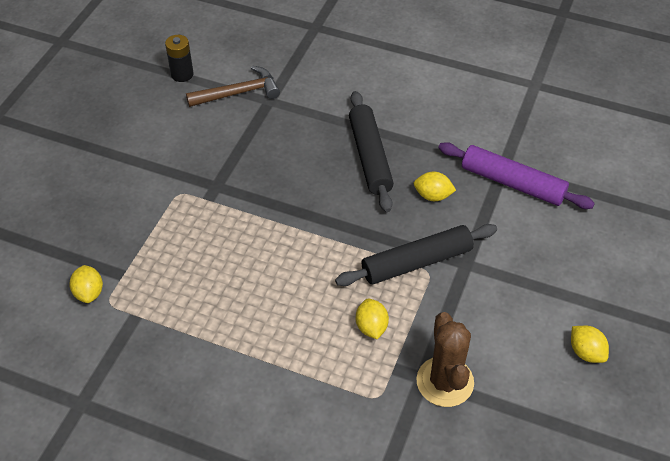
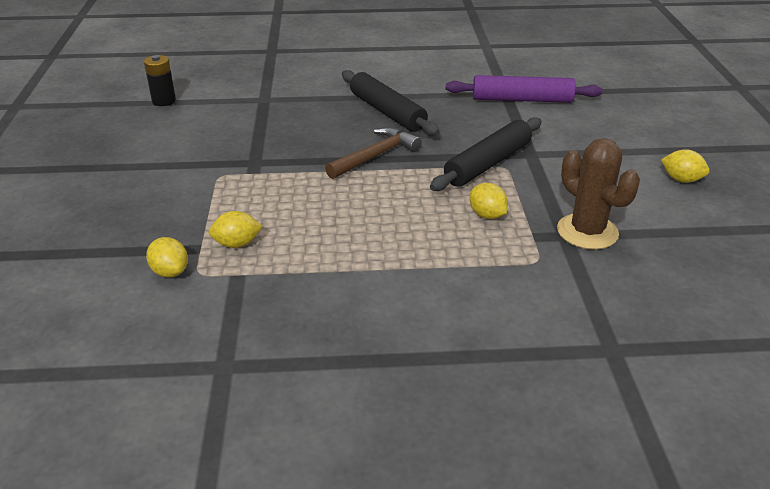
camera: 25 degrees left, 15 degrees down
(238, 93) = (230, 101): brown hammer -> brown hammer (375, 156)
(433, 196) = (463, 121): yellow lemon -> yellow lemon (237, 244)

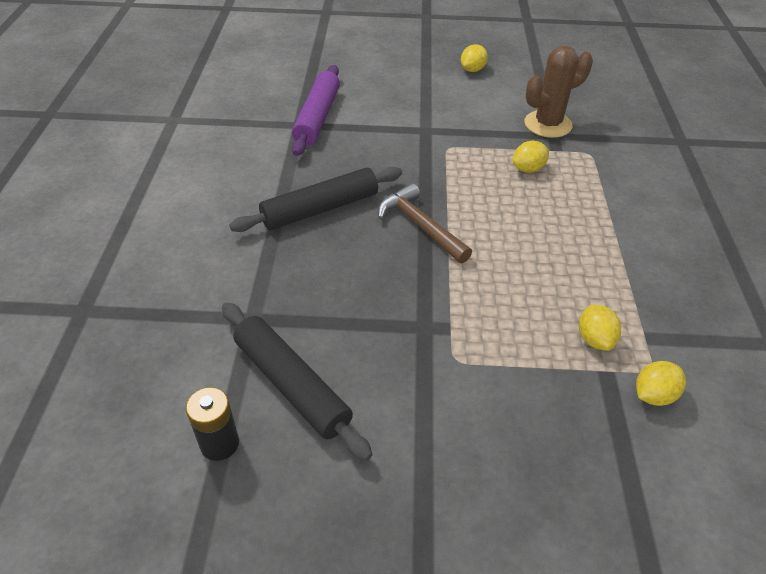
camera: 85 degrees left, 10 degrees up
(488, 163) = (441, 156): black rolling pin -> black rolling pin (291, 385)

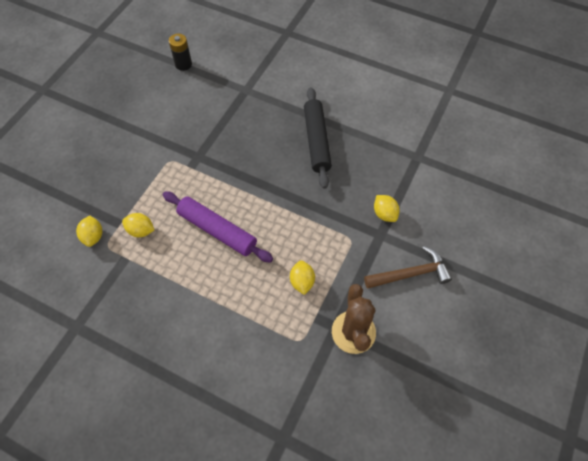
camera: 115 degrees right, 15 degrees up
(291, 385) = (197, 94): black rolling pin -> none
(317, 117) = (423, 170): purple rolling pin -> purple rolling pin (217, 230)
(420, 226) = (275, 186): brown hammer -> brown hammer (410, 274)
(472, 70) = (466, 316): yellow lemon -> yellow lemon (384, 214)

